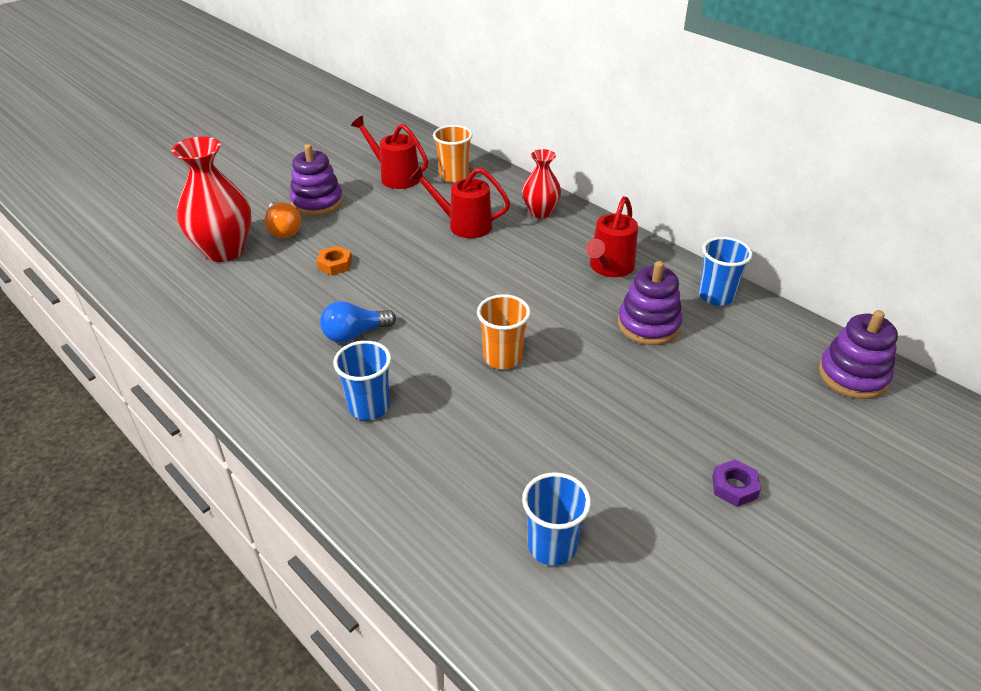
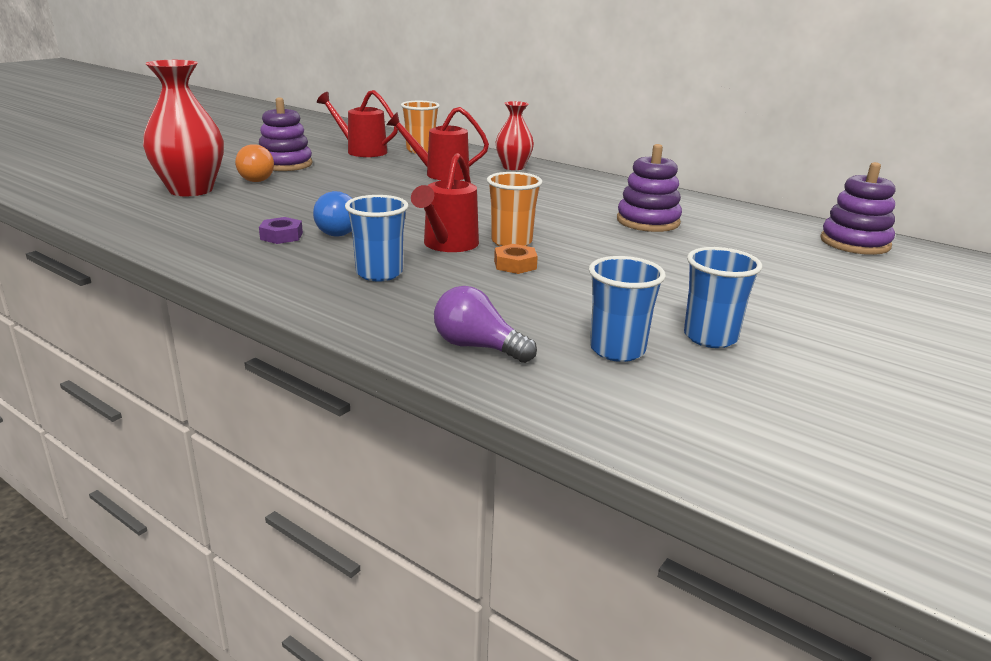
camera: 10 degrees left, 15 degrees down
(335, 264) = (314, 196): orange nut -> orange nut (515, 265)
(430, 531) = (477, 347): none -> purple light bulb
(609, 268) = (594, 193): red watering can -> red watering can (447, 245)
(716, 296) = (703, 206): blue cup -> blue cup (710, 337)
(734, 487) = (784, 306): purple nut -> purple nut (281, 236)

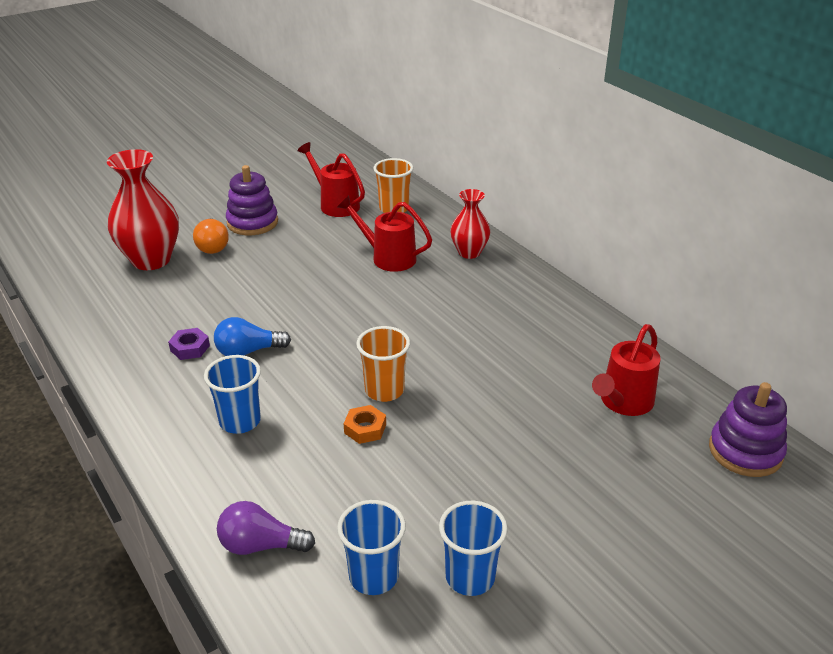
camera: 20 degrees right, 10 degrees up
(447, 245) = (323, 386): red watering can -> red watering can (623, 403)
(477, 347) = (260, 545): purple light bulb -> purple light bulb turned 45 degrees counterclockwise
(648, 221) = (543, 375): purple stacking toy -> none

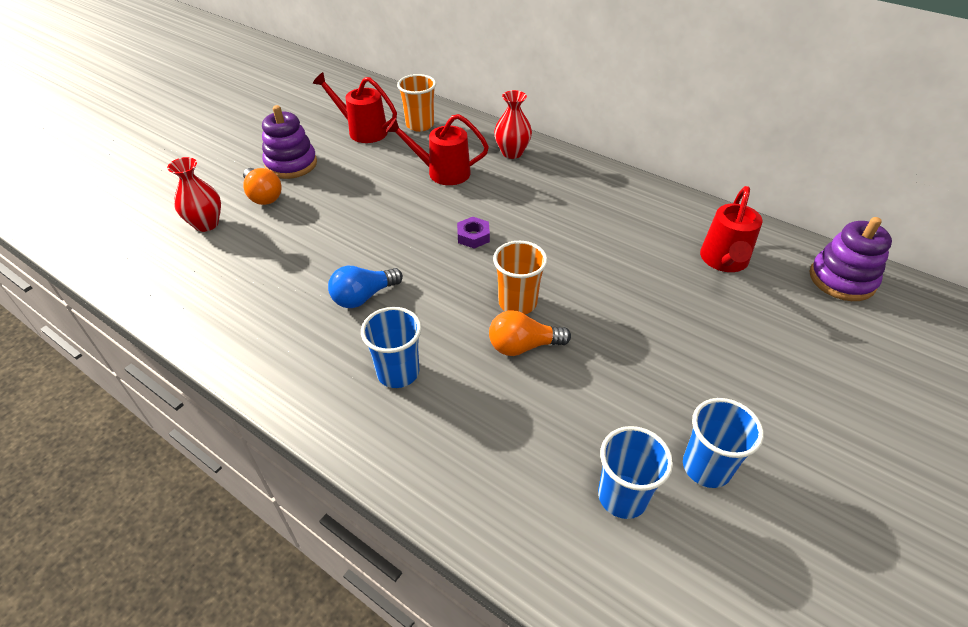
camera: 20 degrees left, 10 degrees up
(151, 260) = (206, 224): red vase -> red vase, size x0.60
(190, 348) = (301, 308): purple nut -> purple nut (473, 236)
(260, 545) = (496, 500): purple light bulb -> none
(365, 428) = (523, 346): orange nut -> orange light bulb

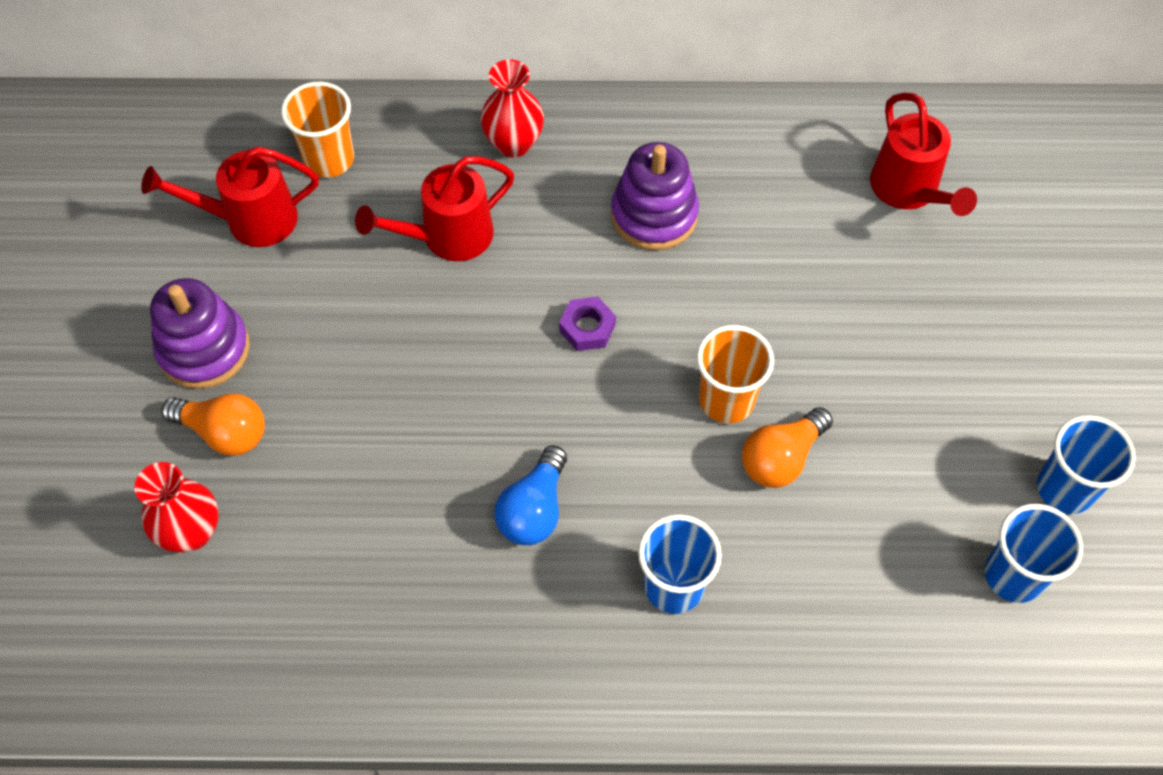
camera: 35 degrees left, 15 degrees up
(842, 279) = (1045, 145): purple stacking toy -> purple stacking toy (654, 215)

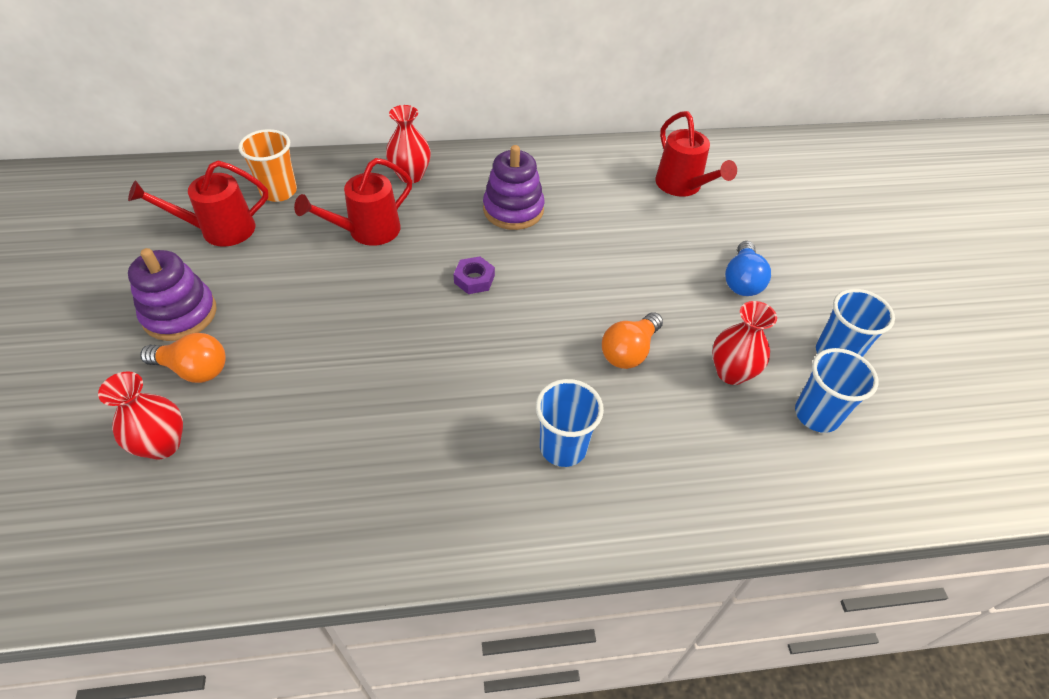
camera: 10 degrees left, 10 degrees down
(534, 510) = (446, 402): blue light bulb -> blue light bulb (742, 281)
(726, 400) = (582, 317): orange cup -> none
(913, 503) = (731, 372): none -> red vase

